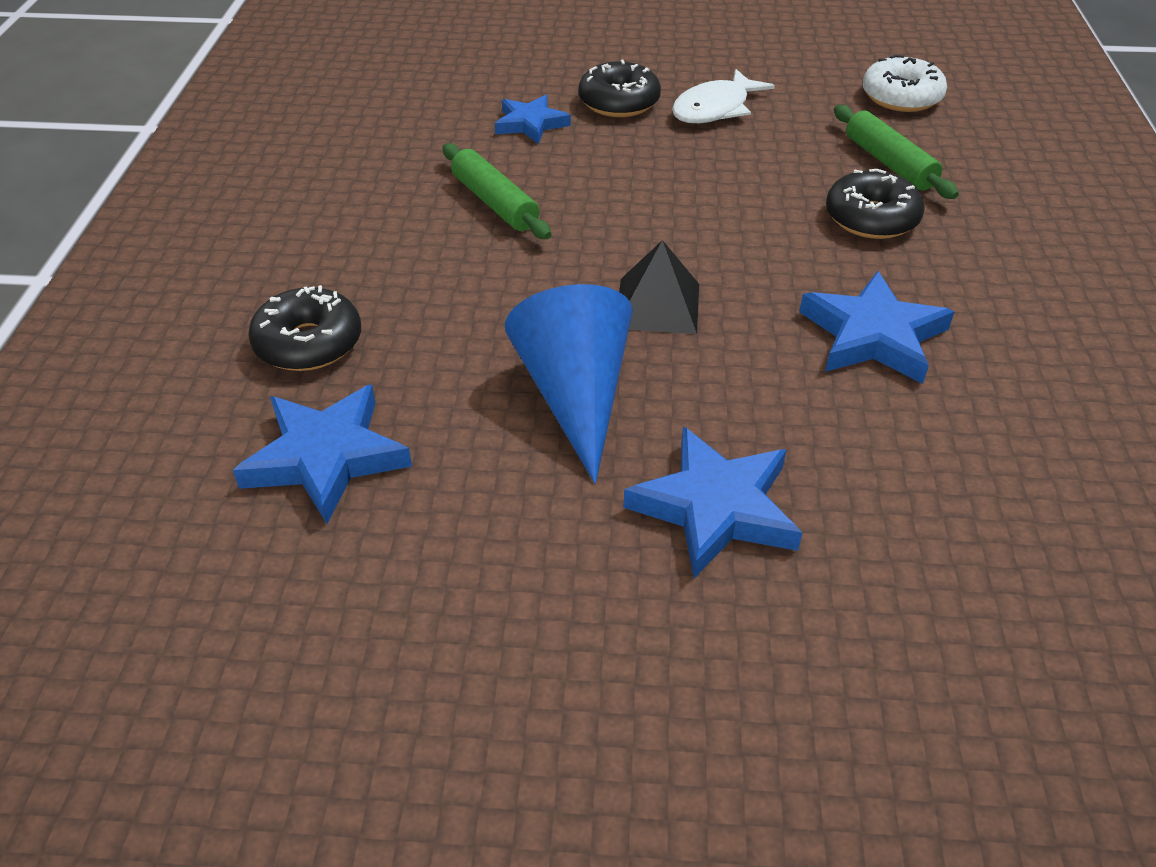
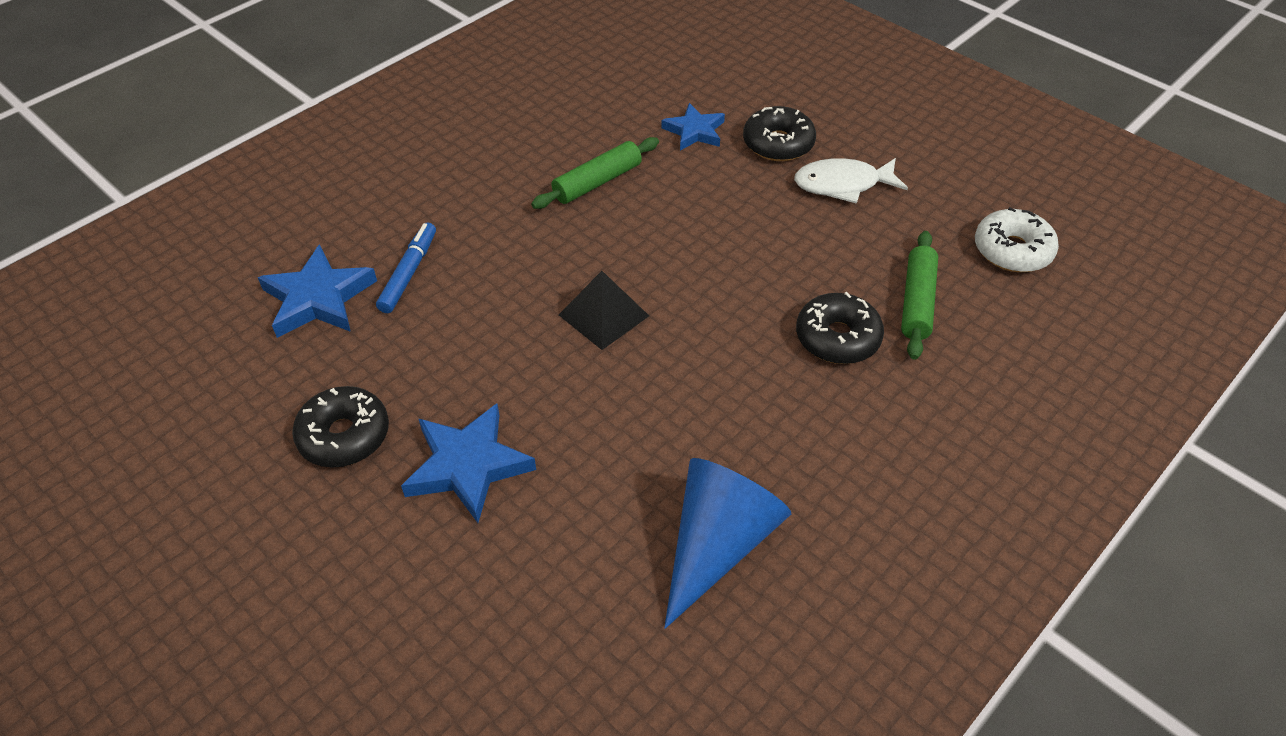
camera: 40 degrees right, 5 degrees up
(308, 343) = (387, 221): black donut -> black donut (344, 436)
(403, 376) = (409, 273): none -> blue marker
(495, 203) = (597, 182): green rolling pin -> green rolling pin turned 45 degrees clockwise
(575, 395) = (482, 344): blue cone -> blue cone (717, 544)
(873, 336) = (713, 424): blue star -> none

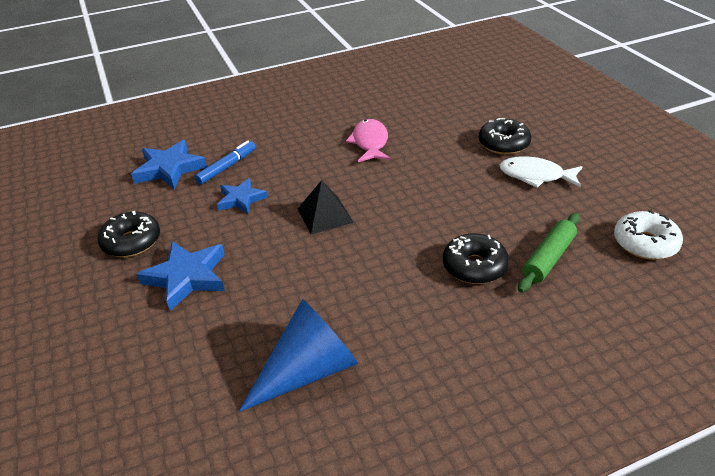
camera: 25 degrees right, 10 degrees down
(597, 182) = (370, 142): green rolling pin -> pink fish
(694, 131) = (451, 127): blue star -> blue star (241, 199)

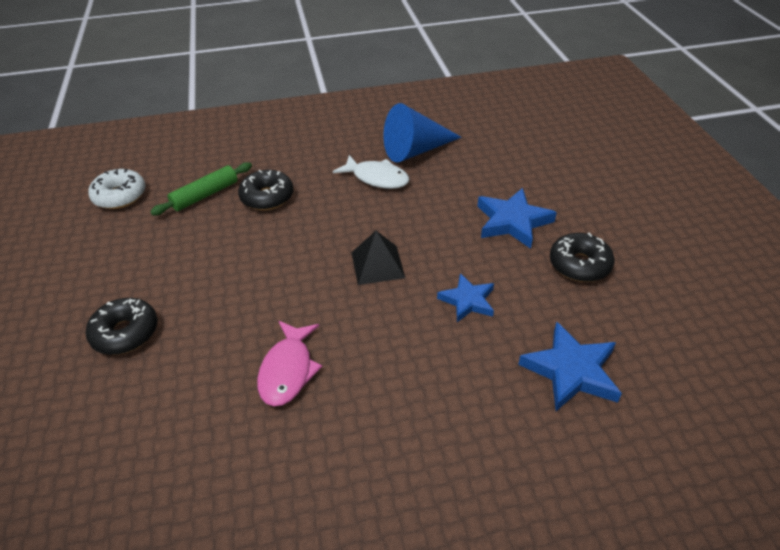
camera: 170 degrees left, 5 degrees up
(227, 167) = (490, 359): blue marker -> none
(535, 176) = (136, 277): white fish -> white fish (377, 178)

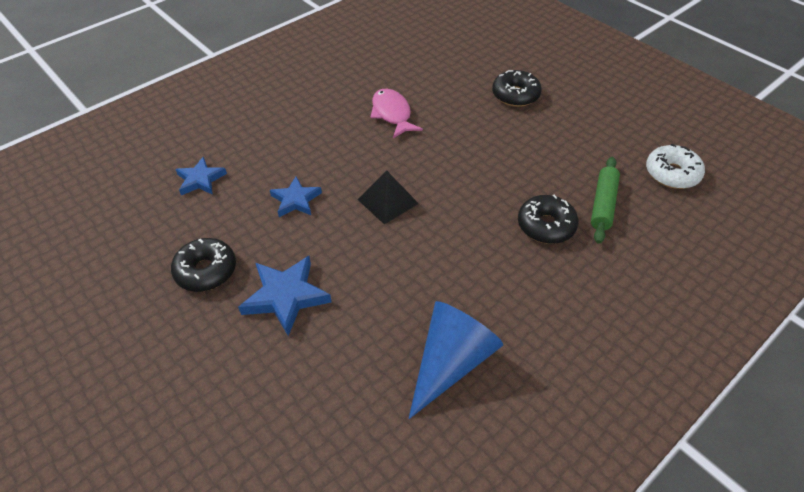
camera: 150 degrees right, 5 degrees up
(377, 178) = (462, 296): white fish -> none
(571, 371) = (200, 180): blue star -> blue star, size x0.66

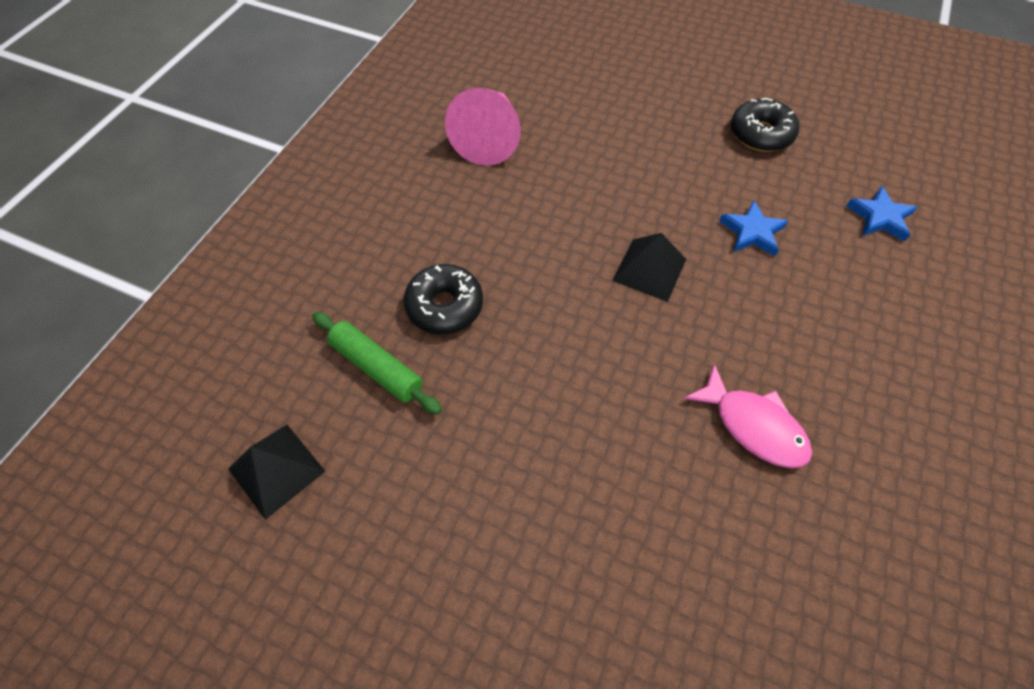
camera: 155 degrees right, 10 degrees up
(285, 296) = (669, 138): blue star -> none
(451, 362) = (489, 138): blue cone -> pink cone
(515, 95) = (581, 572): black donut -> none
(603, 204) = (377, 367): green rolling pin -> green rolling pin turned 45 degrees counterclockwise
(672, 173) = (276, 470): white donut -> black pyramid

